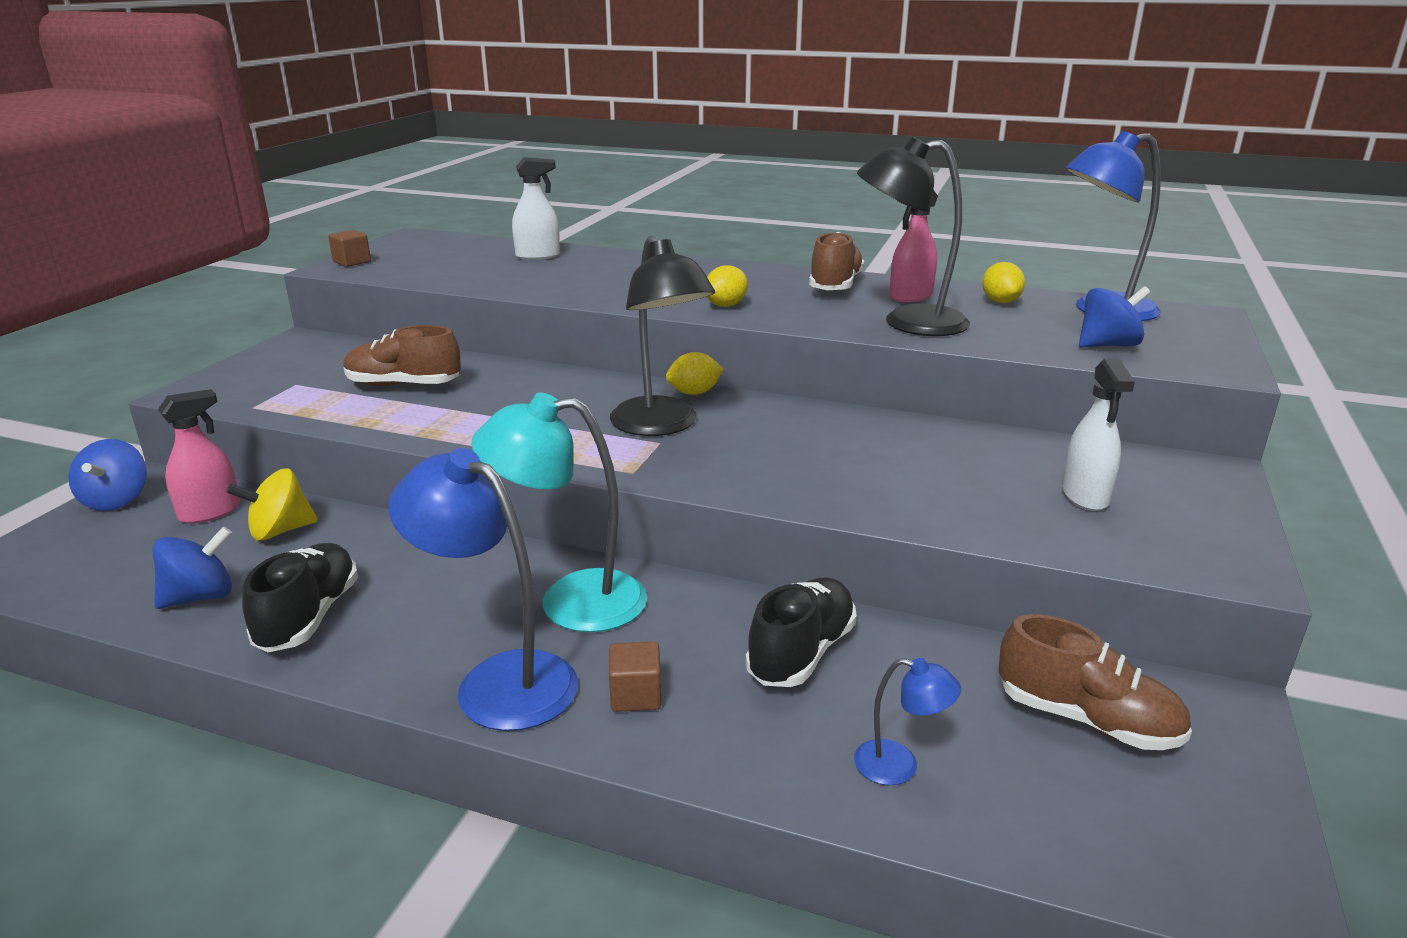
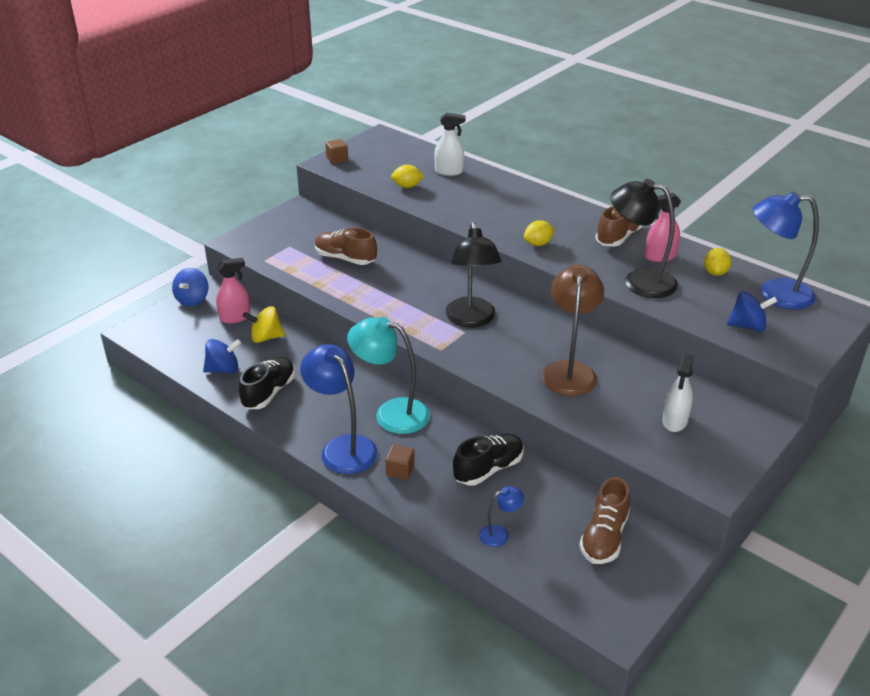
camera: 20 degrees right, 10 degrees up
(694, 393) = (503, 297): yellow lemon -> yellow lemon (407, 186)
(866, 462) = (569, 370): none -> brown lamp
(899, 766) = (500, 534): blue lamp -> blue lamp turned 60 degrees counterclockwise
(1086, 719) = (604, 537): brown shoe -> brown shoe turned 60 degrees clockwise

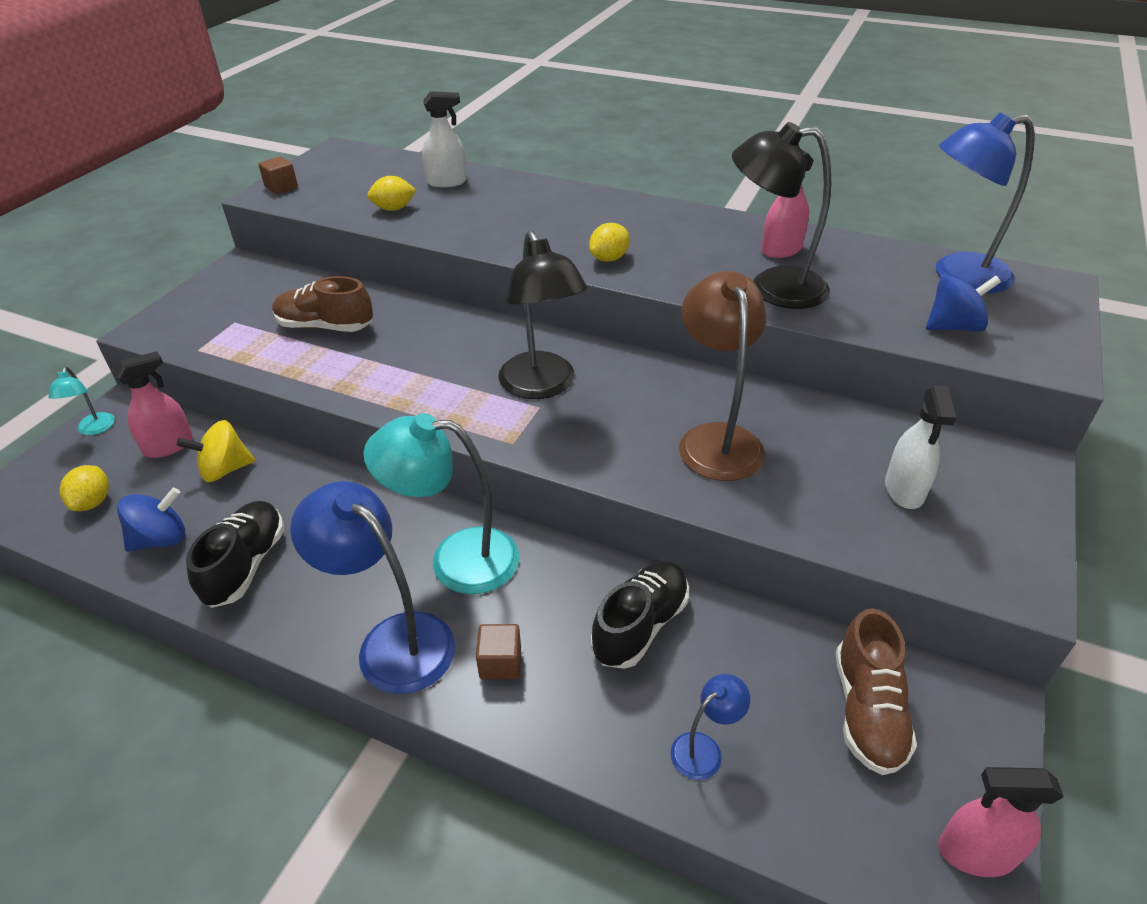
camera: 15 degrees left, 5 degrees up
(192, 299) = (94, 429): blue spinning top -> turquoise lamp
(618, 237) = (713, 232): brown shoe -> none
(629, 610) = (975, 852): none -> pink spray bottle
(715, 272) = (864, 260): yellow lemon -> yellow lemon (93, 502)

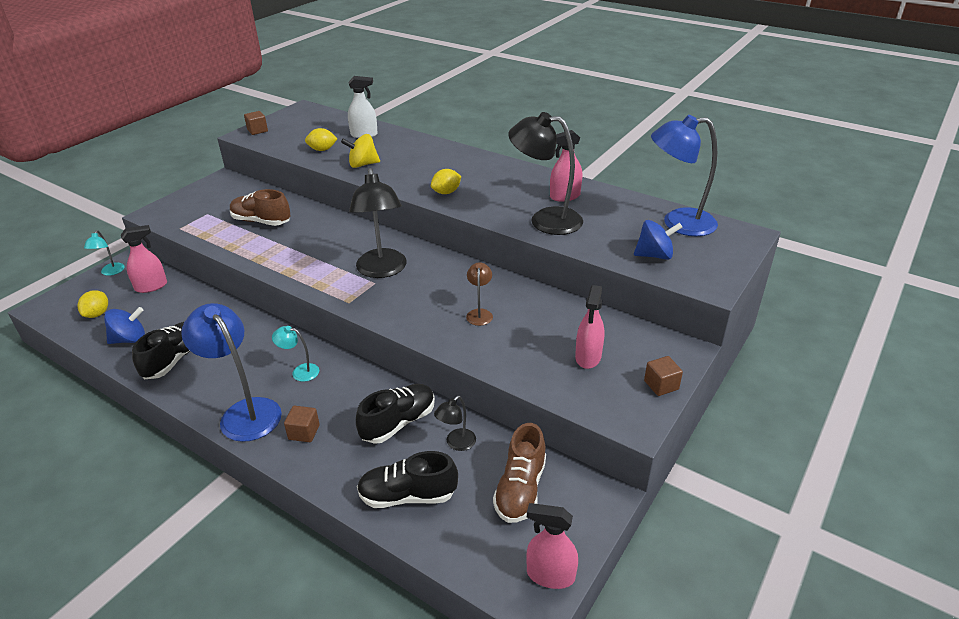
camera: 10 degrees right, 5 degrees down
(225, 470) = (180, 304): yellow spinning top -> yellow spinning top (363, 164)
(456, 559) = (300, 371): turquoise lamp -> turquoise lamp, size x0.48
(704, 749) = (408, 496): blue lamp -> black shoe
(716, 439) = (479, 313): brown lamp -> brown lamp, size x0.48
(741, 648) = (456, 443): none -> black lamp
(904, 490) = (588, 357): white spray bottle -> pink spray bottle
(1027, 522) = (661, 385): none -> brown cube

